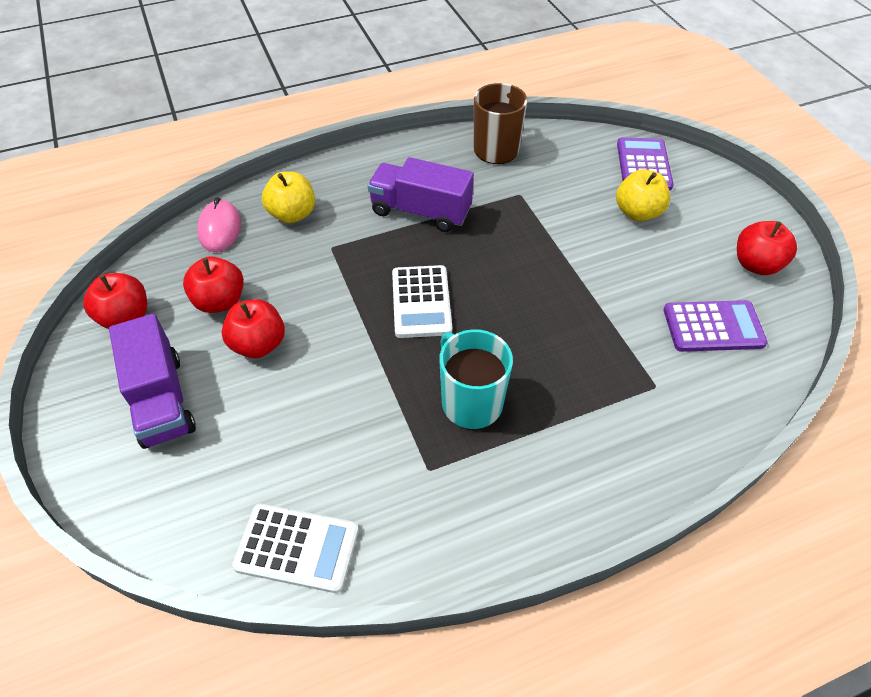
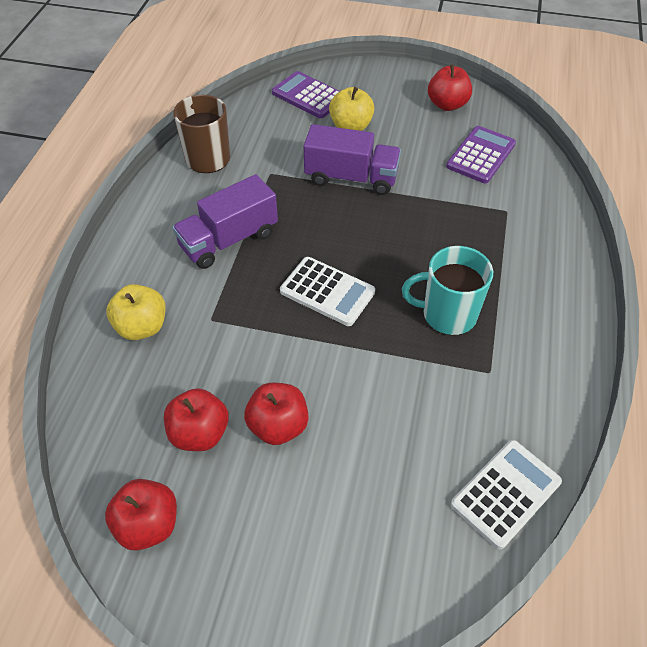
camera: 55 degrees left, 0 degrees up
(161, 399) = (281, 533): purple truck -> purple truck (351, 178)
(220, 228) = (103, 392): pink mouse -> none

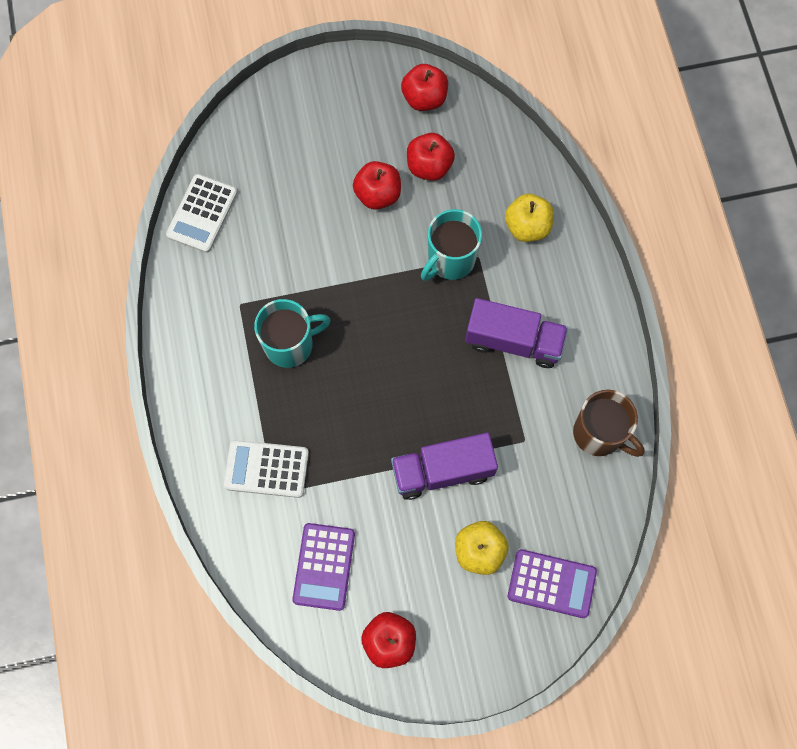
camera: 155 degrees right, 20 degrees up
(229, 240) = (513, 341): purple truck -> purple truck turned 75 degrees clockwise
(241, 327) = (450, 260): none -> turquoise mug
(327, 292) = (399, 323): white calculator -> white calculator (266, 469)

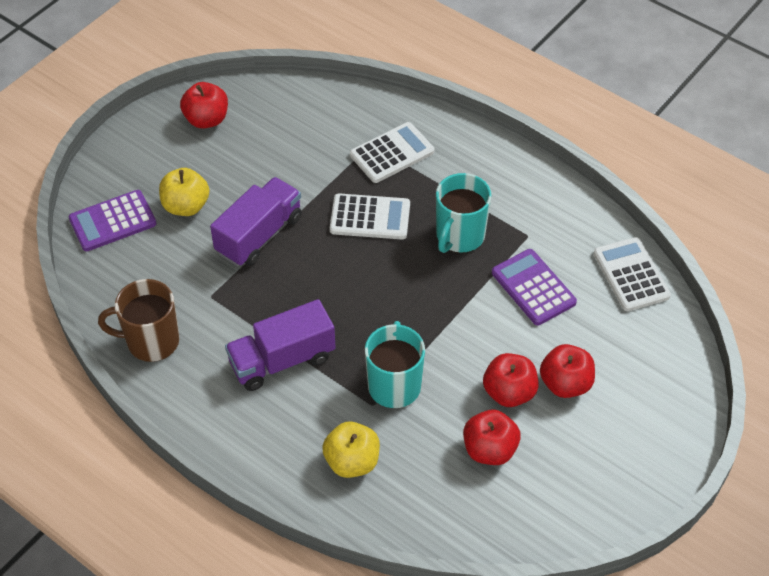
camera: 140 degrees right, 20 degrees down
(324, 566) = (293, 128): purple calculator -> purple calculator (533, 287)
(342, 417) = (370, 217): none -> white calculator
(424, 98) = (557, 510): red apple -> red apple (565, 384)

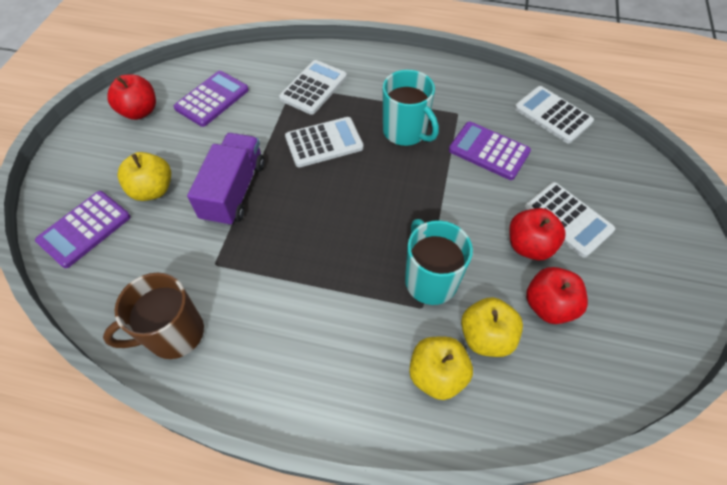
camera: 25 degrees left, 5 degrees up
(282, 130) = (212, 99): none -> purple calculator
(282, 360) = (314, 299): purple truck -> none
(414, 451) = (486, 336): none -> yellow apple
(459, 236) = (405, 132): turquoise mug -> turquoise mug turned 45 degrees counterclockwise
(565, 384) = (567, 219): red apple -> white calculator

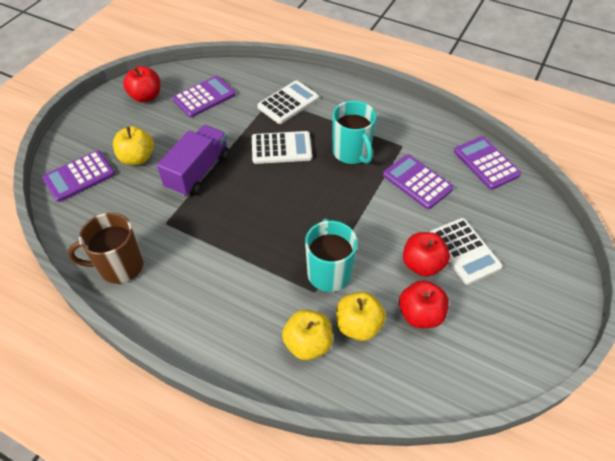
camera: 15 degrees right, 5 degrees down
(552, 115) = (486, 163): white calculator -> purple calculator

